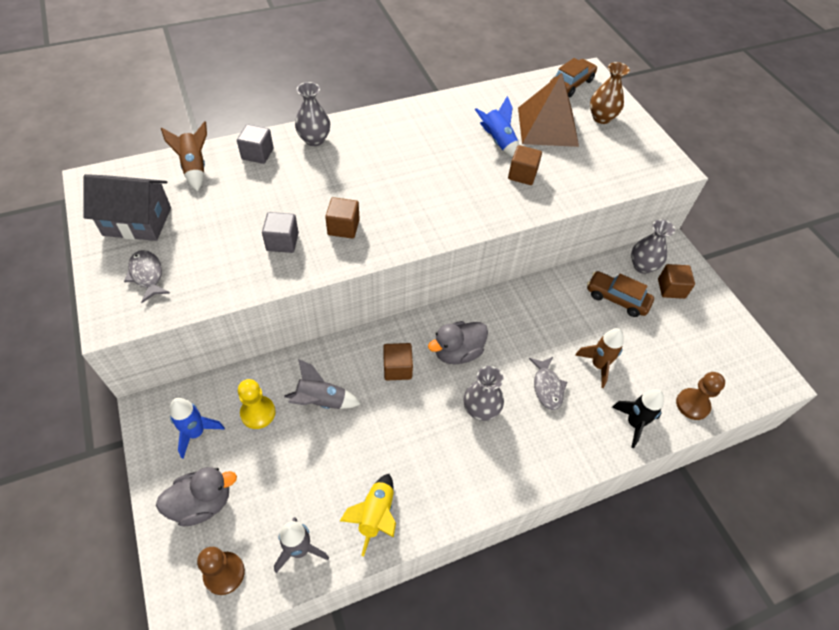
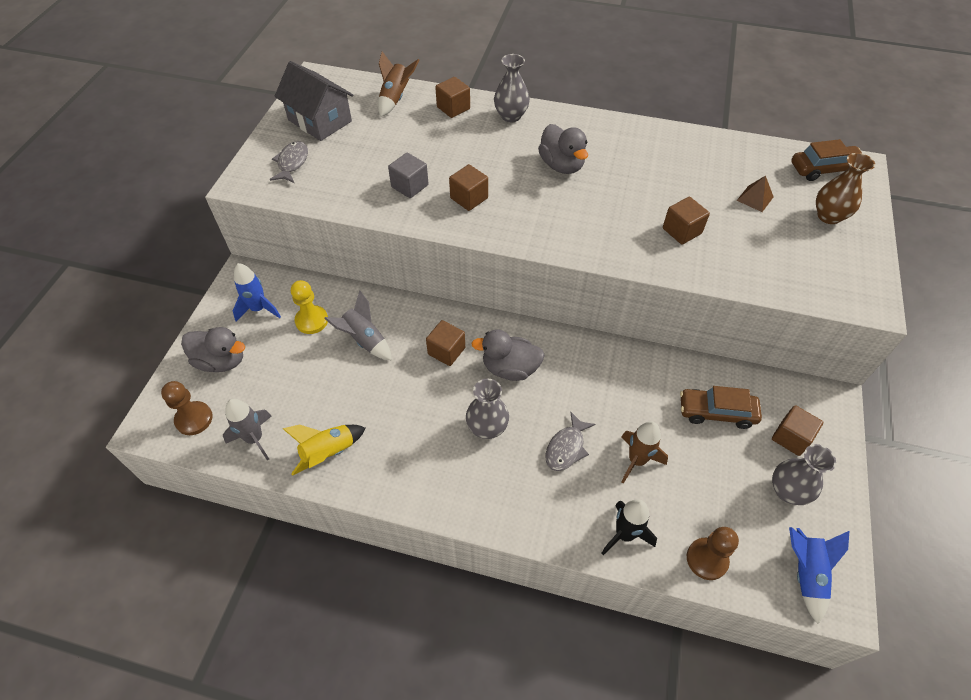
camera: 40 degrees right, 0 degrees up
(257, 154) = (453, 108): grey cube -> brown cube
(392, 164) = (561, 165): none -> grey duck
(498, 142) = (685, 190): blue rocket -> blue rocket (805, 573)
(547, 126) = (755, 198): brown pyramid -> brown pyramid, size x0.41
(617, 298) = (716, 412): brown car -> brown car turned 60 degrees counterclockwise
(642, 266) = (777, 398): grey vase -> grey vase (787, 491)

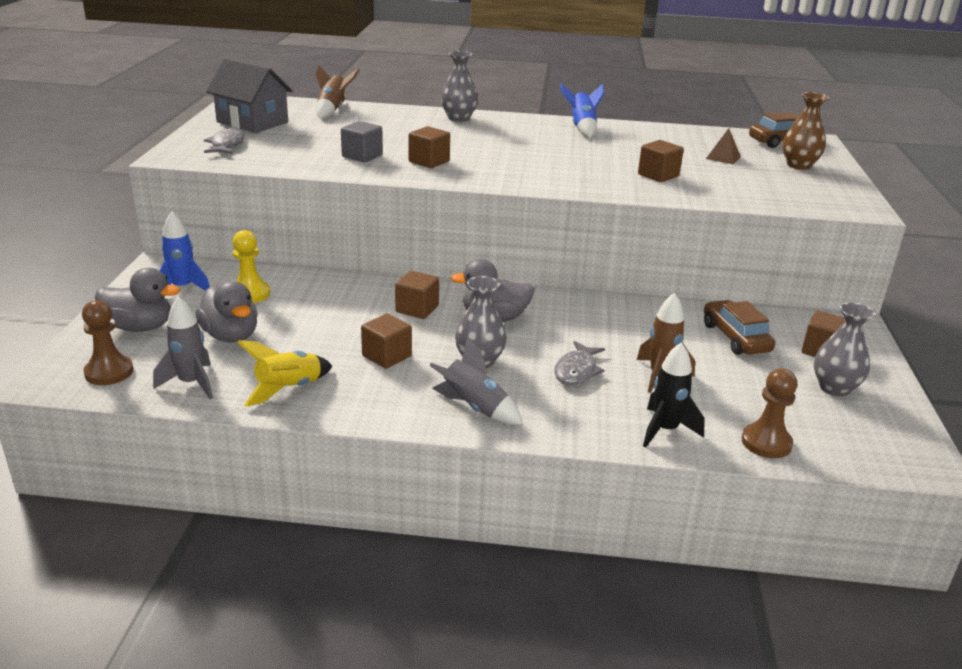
camera: 10 degrees left, 25 degrees down
(364, 340) = (317, 305): grey rocket -> grey rocket (474, 408)
(453, 108) = (396, 114): brown cube -> brown cube (386, 356)
(561, 165) = (521, 143): grey duck -> grey duck (231, 336)
(716, 412) = (735, 338): brown car -> brown car turned 75 degrees clockwise
(805, 573) = (879, 446): blue rocket -> blue rocket (582, 128)

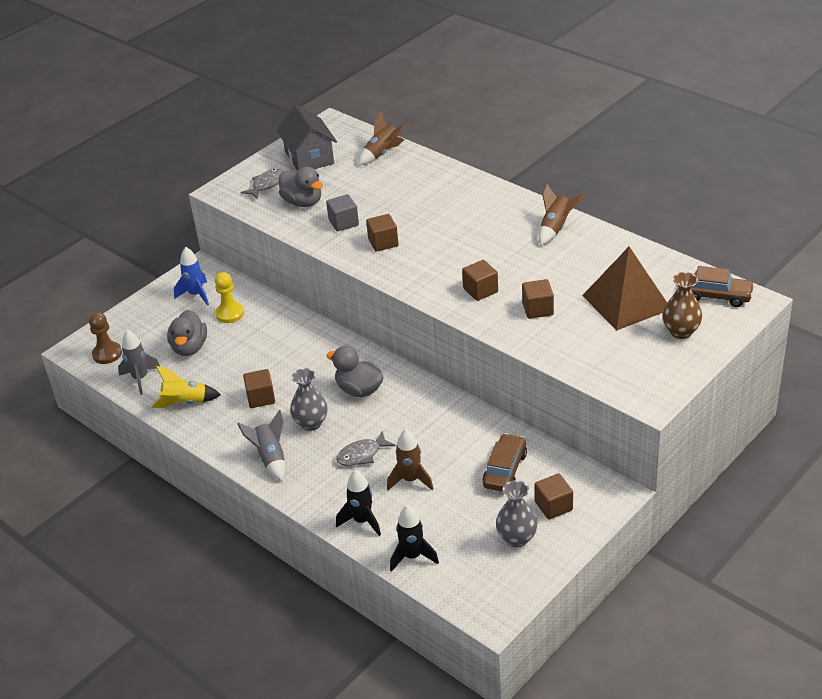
camera: 40 degrees right, 10 degrees up
(140, 327) = (148, 322): grey duck -> grey duck (303, 202)
(417, 309) = (318, 363): brown cube -> brown cube (480, 290)
(458, 118) = (468, 188): grey vase -> none
(582, 128) = (555, 228): blue rocket -> brown rocket
(723, 157) = (626, 302): brown pyramid -> brown pyramid, size x2.44
(766, 443) = (412, 556): brown pawn -> black rocket

